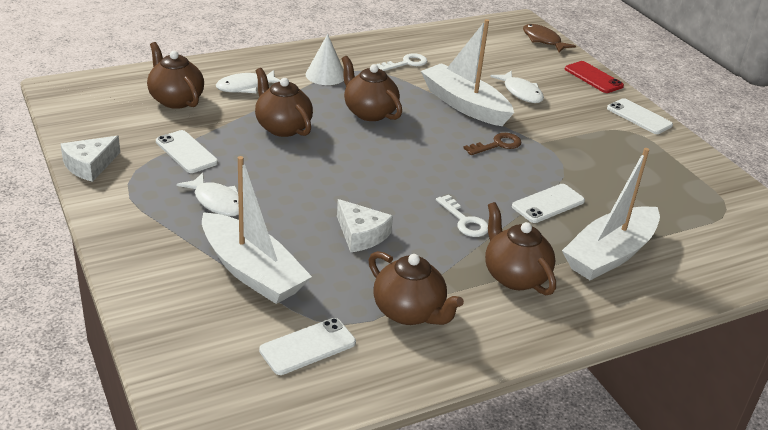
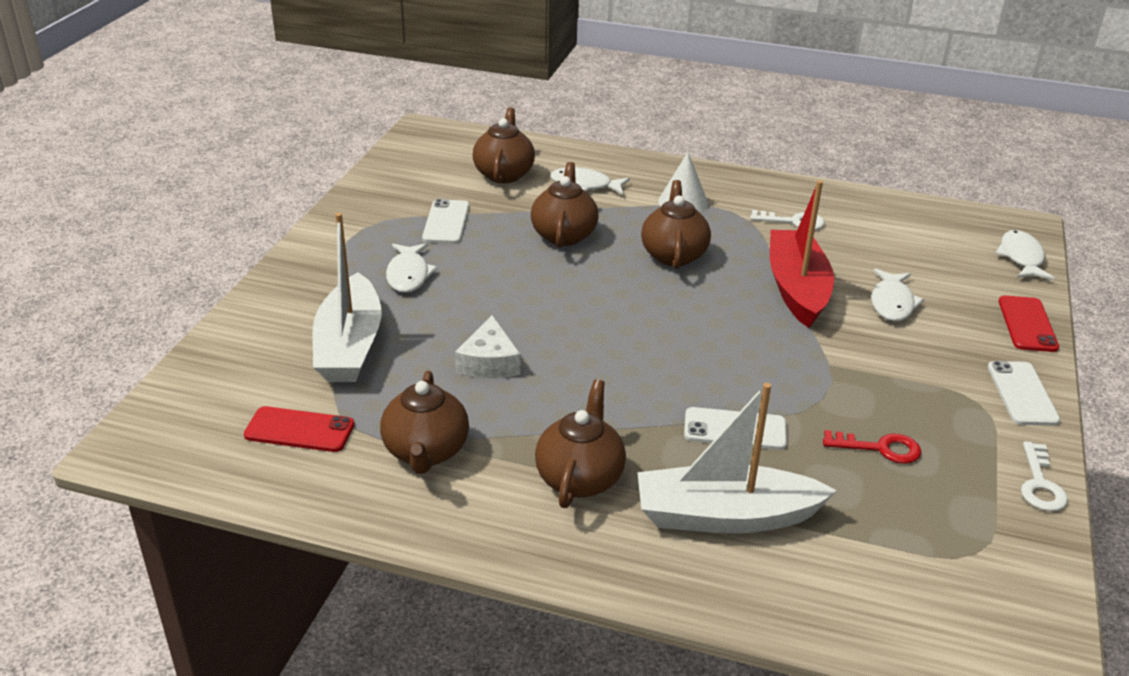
camera: 45 degrees right, 0 degrees up
(90, 165) = (355, 202): white cheese -> none
(308, 346) = (299, 430): white phone -> red phone
(464, 105) = (797, 288): white boat -> red boat
(464, 221) = (611, 400): white key -> white key (1040, 484)
(497, 145) = (771, 344): brown key -> none
(543, 40) = (1021, 257): brown fish -> white fish
(623, 178) = (880, 448): none -> red key

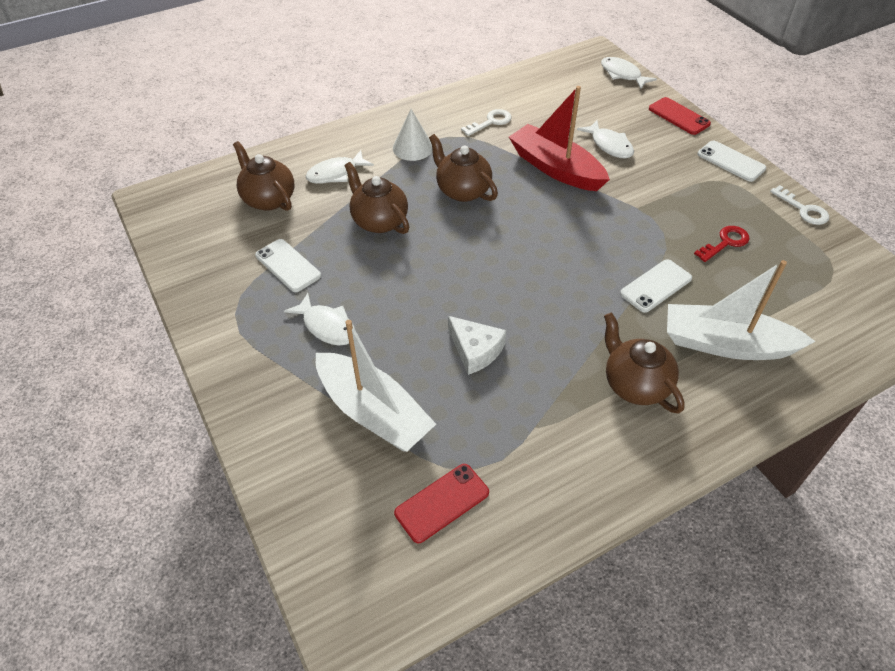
camera: 45 degrees left, 15 degrees up
(426, 452) = (536, 445): brown teapot -> none
(725, 516) = (725, 344): white boat -> white boat turned 60 degrees clockwise

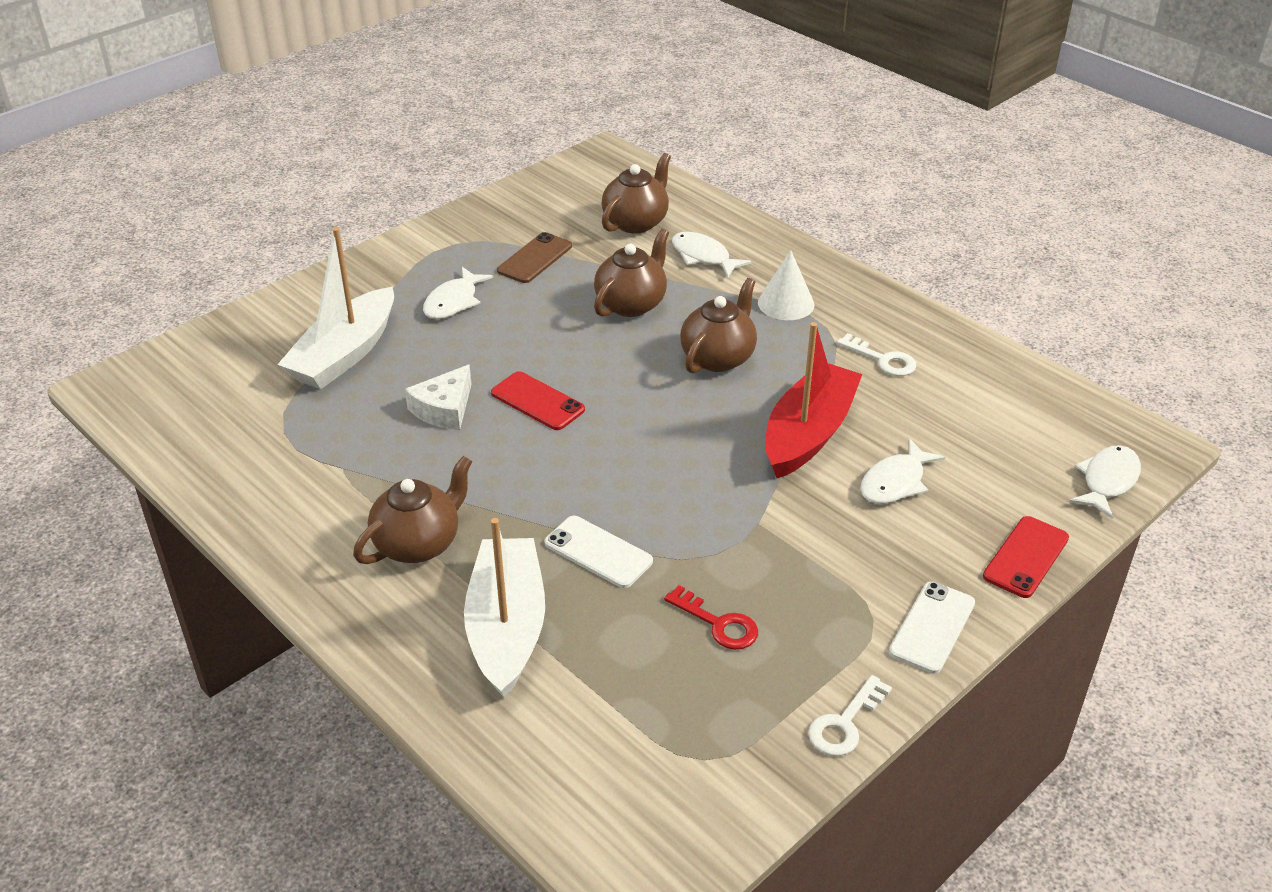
camera: 75 degrees right, 10 degrees down
(288, 265) = (535, 258): white phone -> brown phone
(442, 502) = (241, 416): red phone -> red phone (537, 401)

